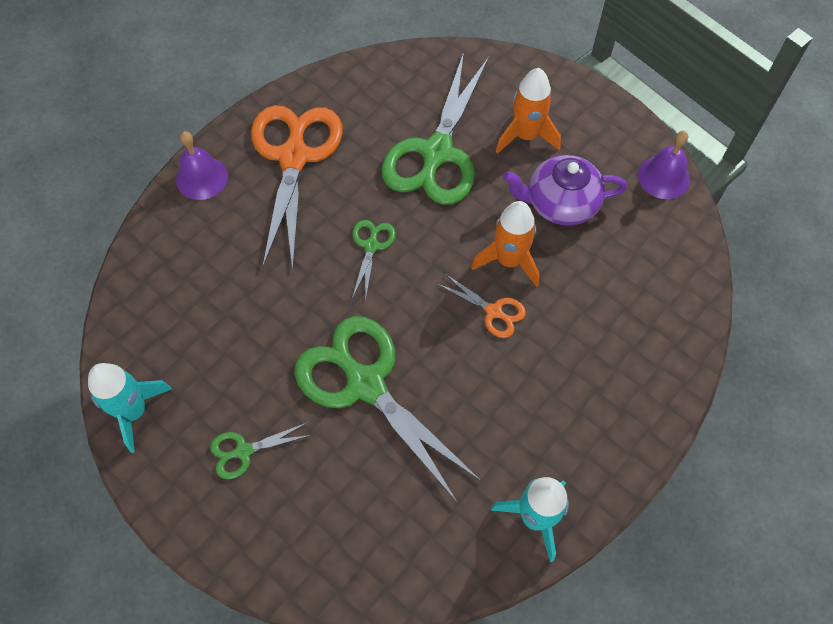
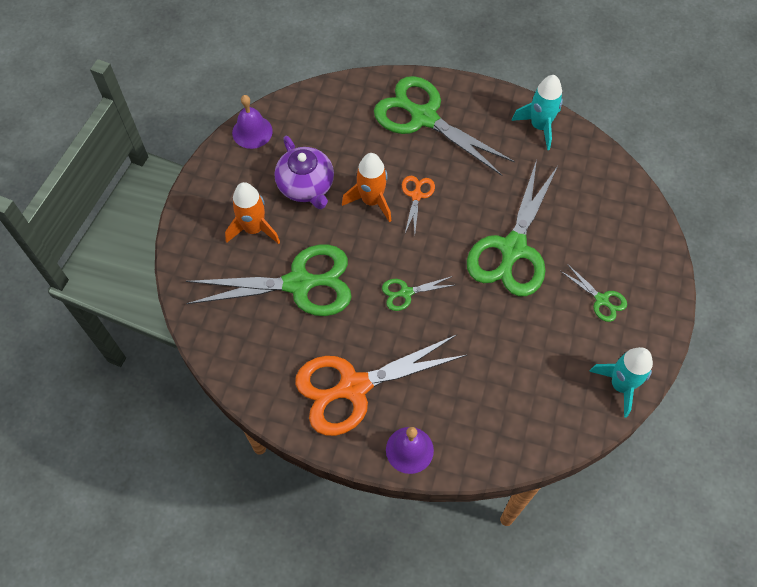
camera: 115 degrees left, 0 degrees up
(611, 372) = (423, 117): none -> green scissors

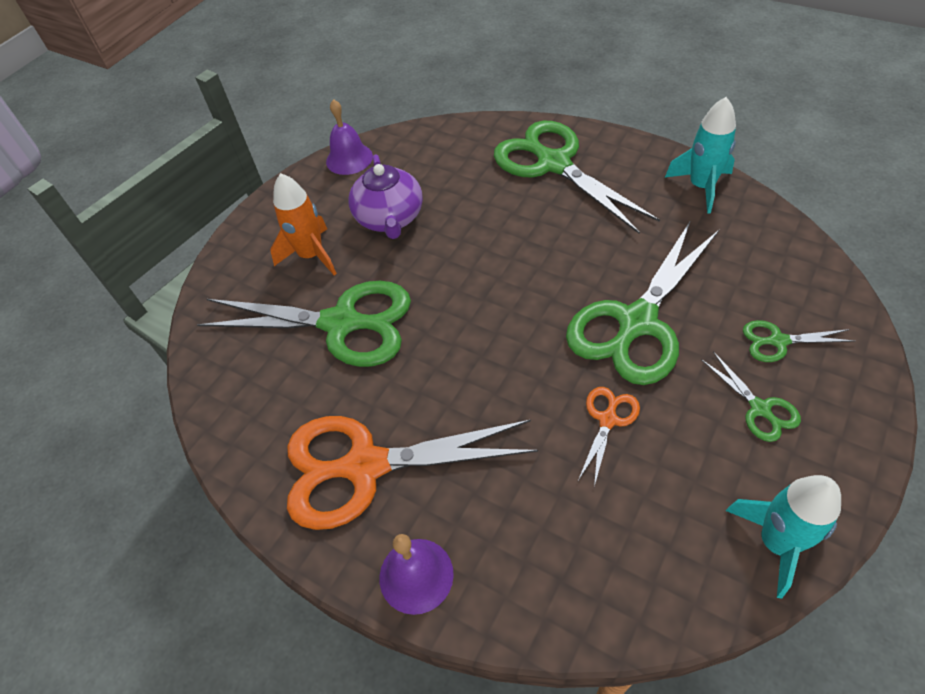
camera: 20 degrees right, 10 degrees down
(371, 201) = (463, 243): orange rocket -> none
(405, 293) = (475, 355): green scissors -> green scissors (778, 341)
(416, 195) = (522, 244): orange scissors -> orange scissors (608, 419)

